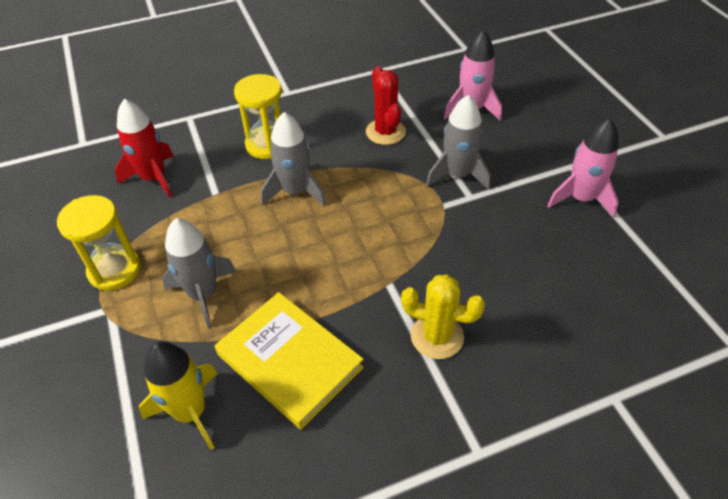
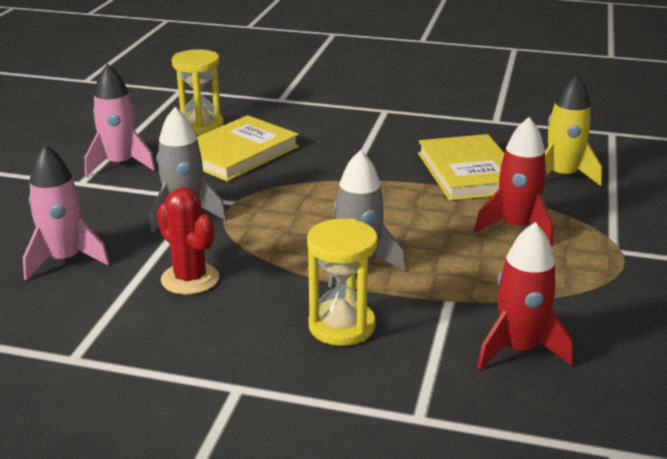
camera: 145 degrees left, 20 degrees down
(114, 270) = (601, 275): yellow hourglass -> yellow hourglass (200, 126)
(203, 294) = (516, 227): grey rocket -> red rocket
(385, 132) = (190, 279): red cactus -> red cactus turned 60 degrees counterclockwise
(437, 336) = (349, 148): yellow cactus -> none
(520, 266) = (238, 153): none -> yellow book

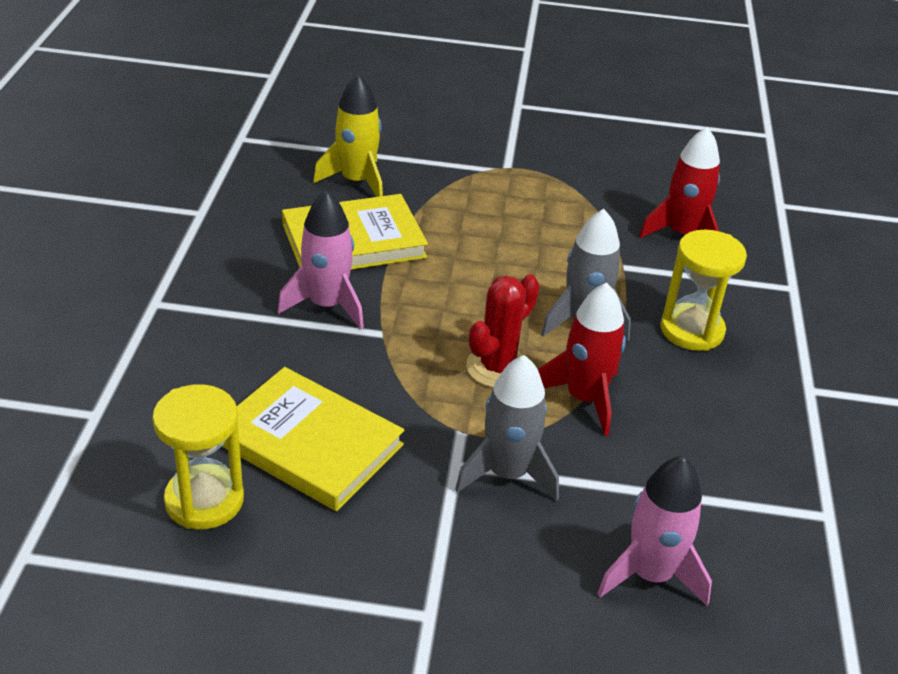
camera: 100 degrees left, 10 degrees up
(120, 164) = (358, 578): pink rocket -> pink rocket (327, 305)
(190, 279) = (651, 447): red cactus -> red cactus (497, 367)
(516, 227) = (477, 219): red rocket -> red rocket (584, 398)

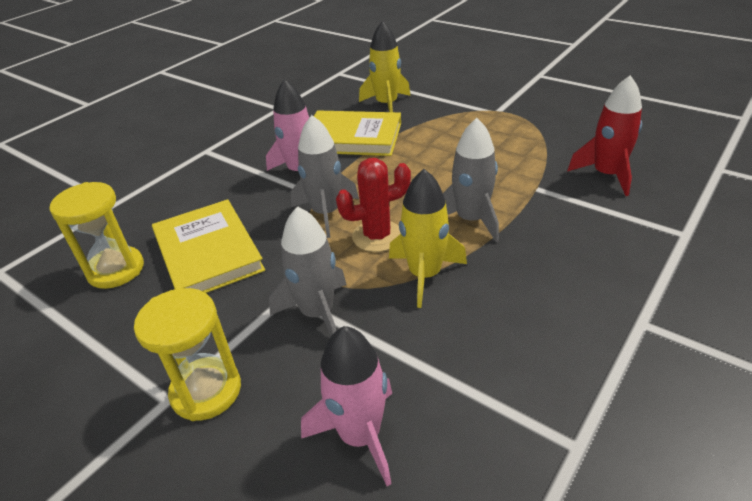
camera: 35 degrees right, 0 degrees up
(412, 354) = (326, 213): none -> grey rocket
(584, 398) = (424, 275): red rocket -> yellow rocket
(692, 330) = (559, 246): yellow hourglass -> yellow hourglass (206, 391)

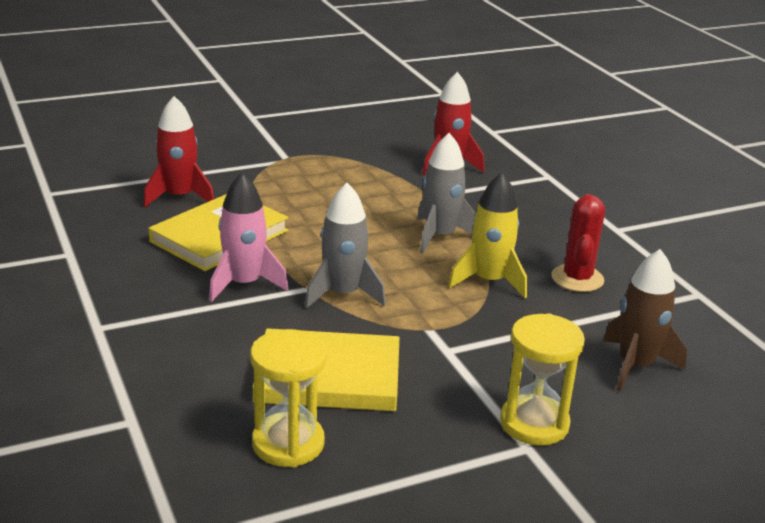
camera: 65 degrees left, 10 degrees down
(317, 313) = (487, 343): grey rocket -> none
(360, 436) = (635, 366): pink rocket -> brown rocket
(377, 236) = (412, 282): red cactus -> red cactus (577, 278)
(387, 104) = (179, 197): yellow rocket -> red rocket

